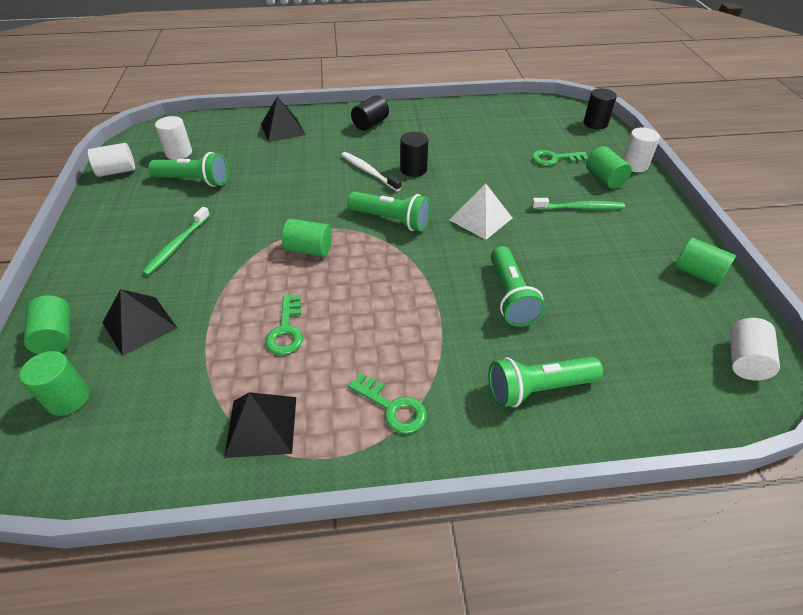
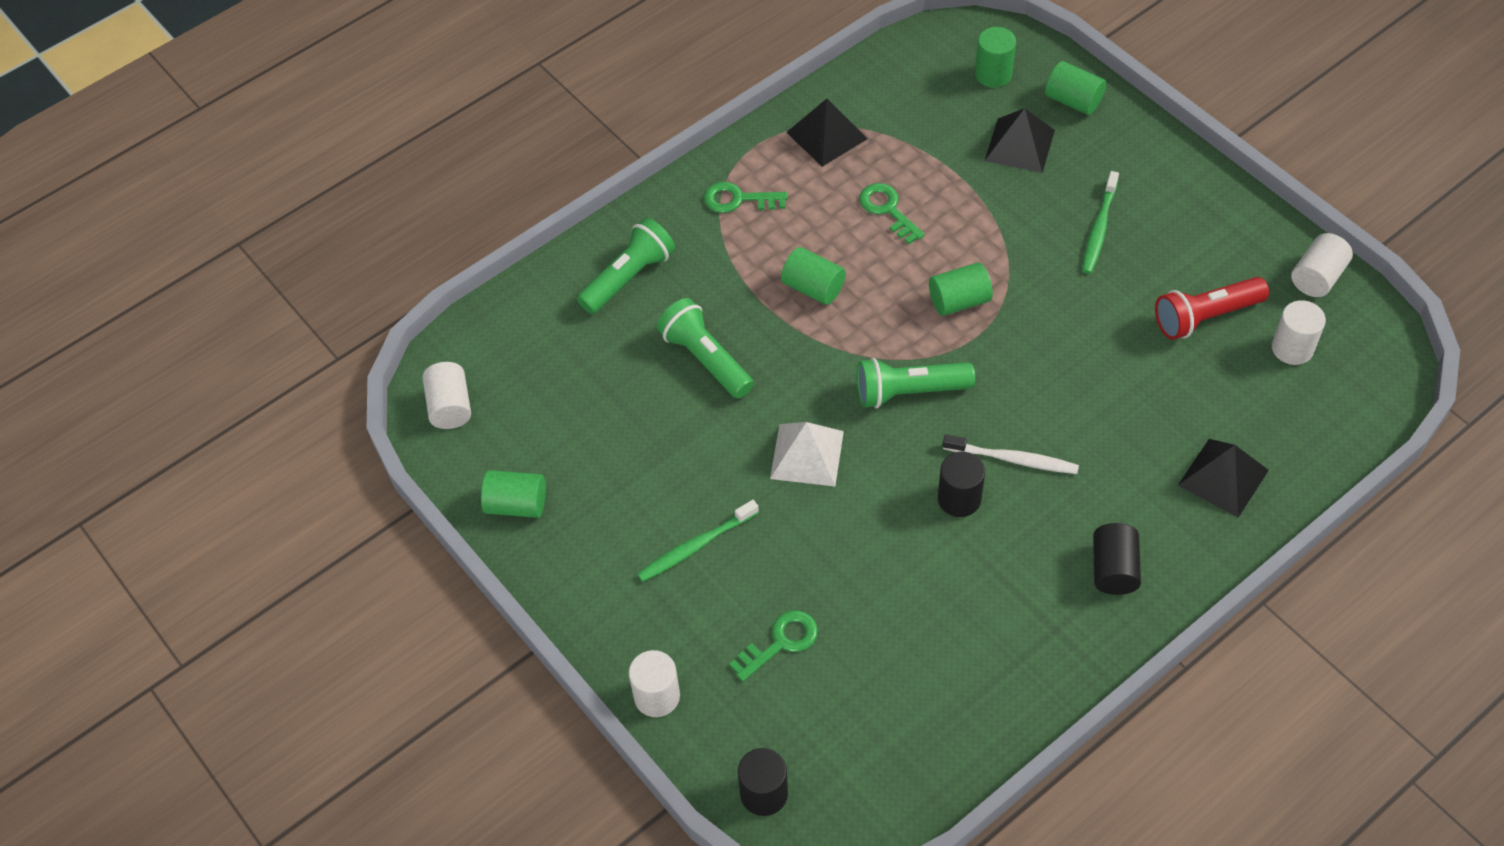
camera: 150 degrees right, 10 degrees up
(177, 246) = (1099, 229): green toothbrush -> green toothbrush turned 150 degrees counterclockwise
(194, 181) = (1205, 317): green flashlight -> red flashlight
(604, 179) = (688, 633): green cylinder -> green cylinder (813, 288)

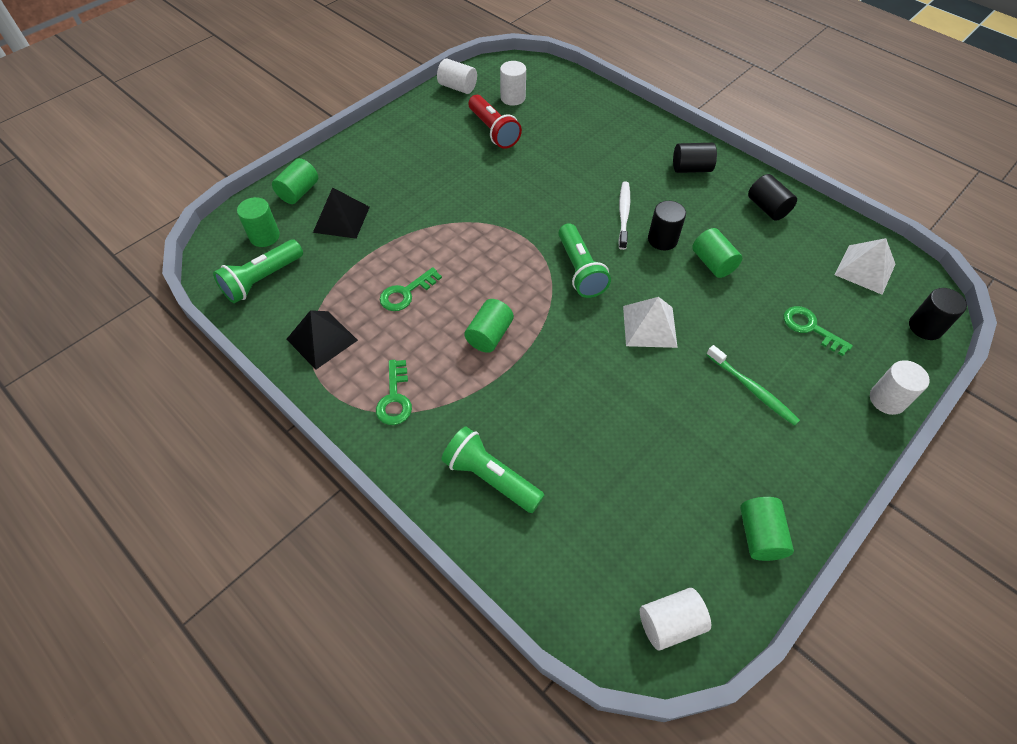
camera: 100 degrees left, 0 degrees up
(705, 359) = (573, 403): green flashlight -> green flashlight (262, 280)
(879, 753) = (865, 269): none -> white pyramid
(959, 301) = (493, 247): green cylinder -> green cylinder (713, 263)
(1018, 655) = (767, 208): none -> black cylinder
(1099, 229) = (422, 177): green toothbrush -> none
(1223, 477) = (612, 125): black pyramid -> none

